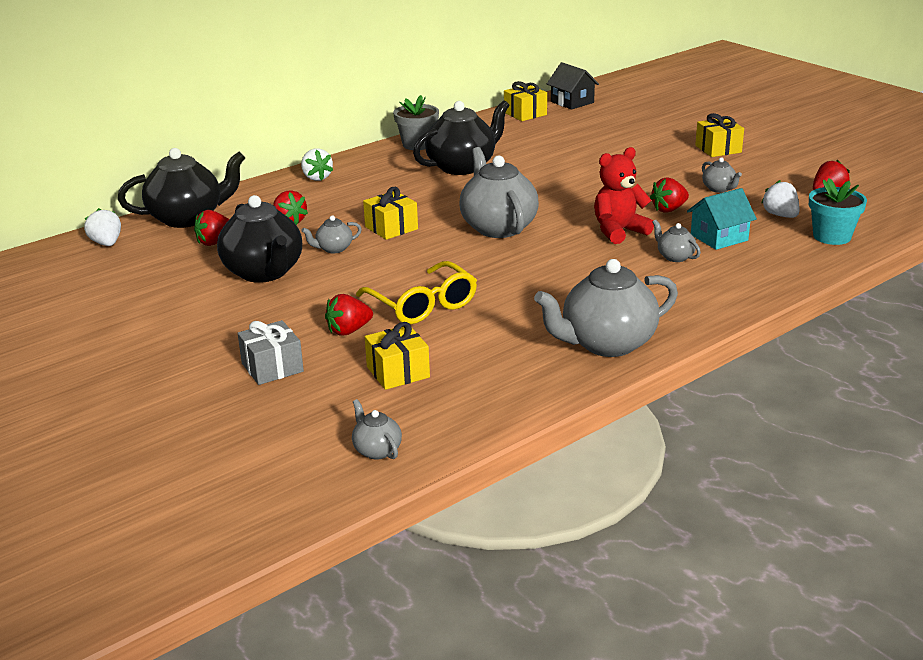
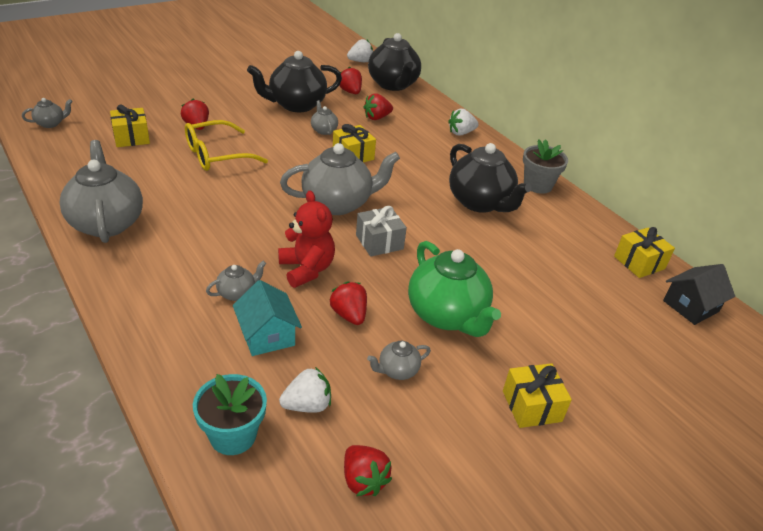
camera: 90 degrees right, 10 degrees up
(272, 367) = (167, 101): grey gift -> grey gift (379, 242)
(642, 175) = (447, 315): none -> green teapot

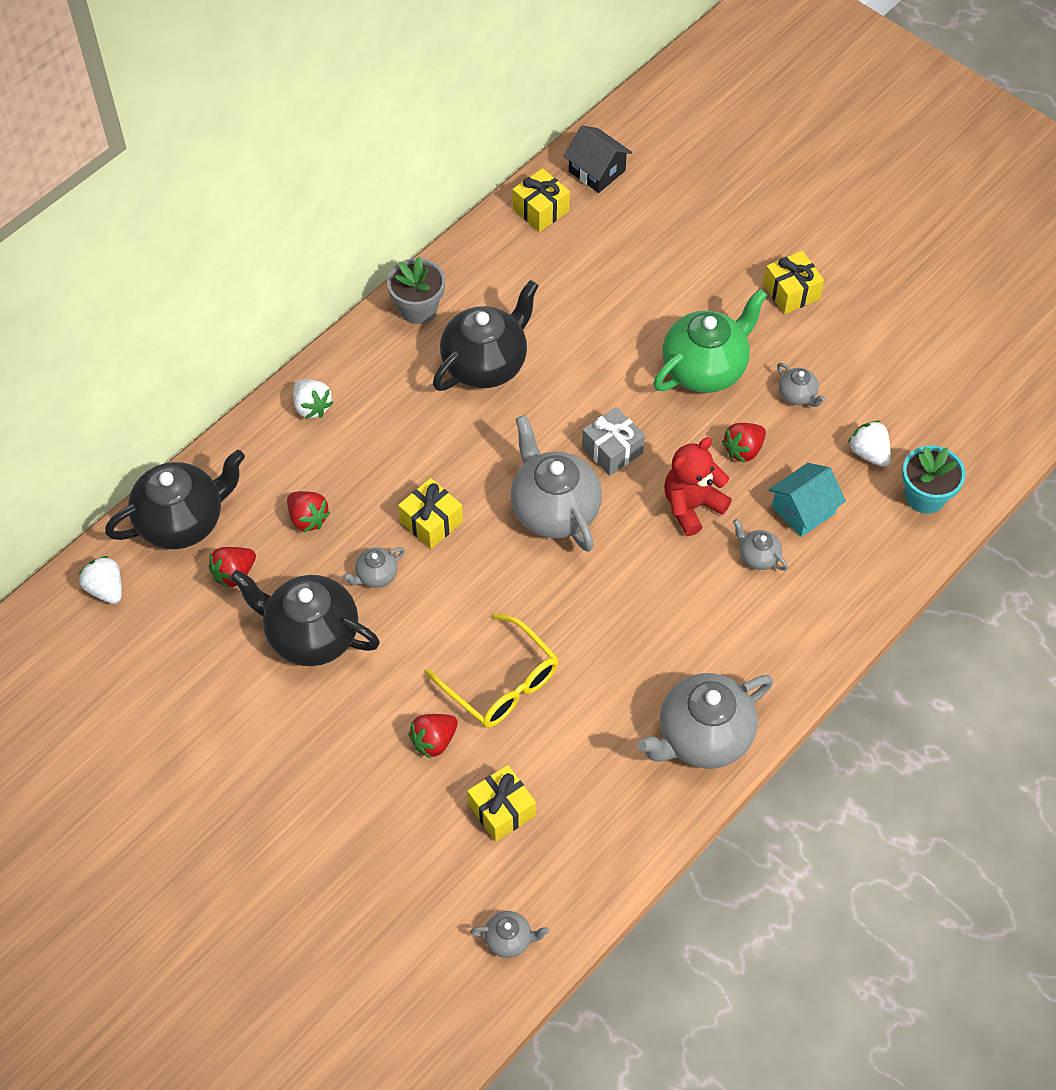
camera: 100 degrees left, 20 degrees up
(51, 123) = (509, 939): grey teapot -> grey teapot turned 135 degrees clockwise
(296, 105) = (311, 635): black teapot -> black teapot turned 150 degrees clockwise
(363, 480) = (921, 395): red strawberry -> none

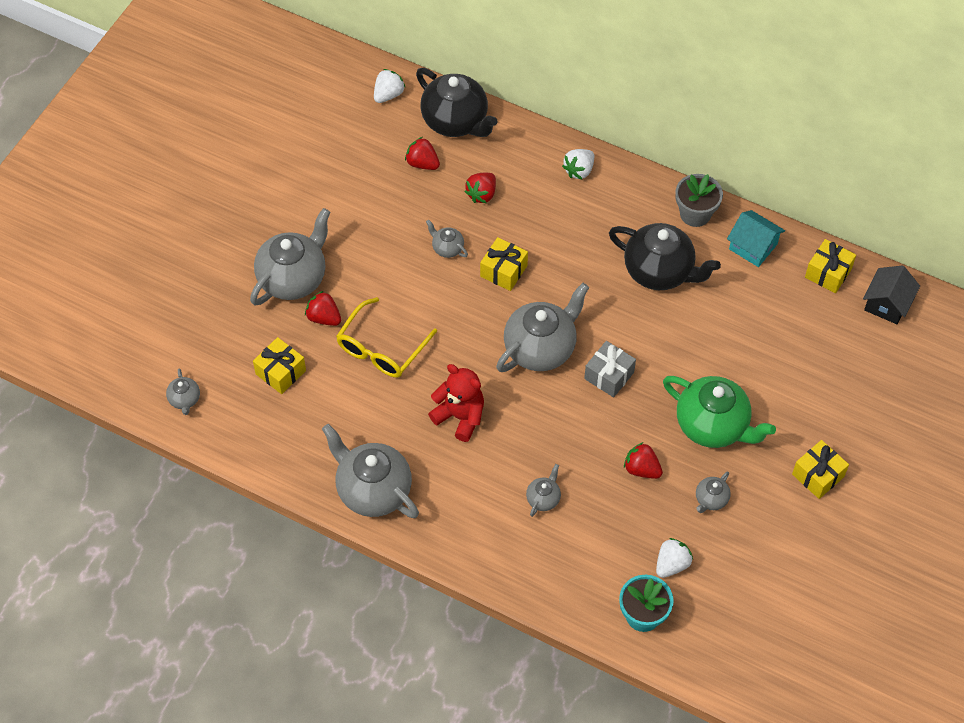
camera: 75 degrees right, 0 degrees up
(311, 635) = (387, 222): black teapot -> none
(360, 765) = (293, 278): none -> grey teapot
(692, 506) = (575, 442): red teddy bear -> red teddy bear (460, 416)
(803, 510) = (598, 524): turquoise house -> turquoise house (753, 246)

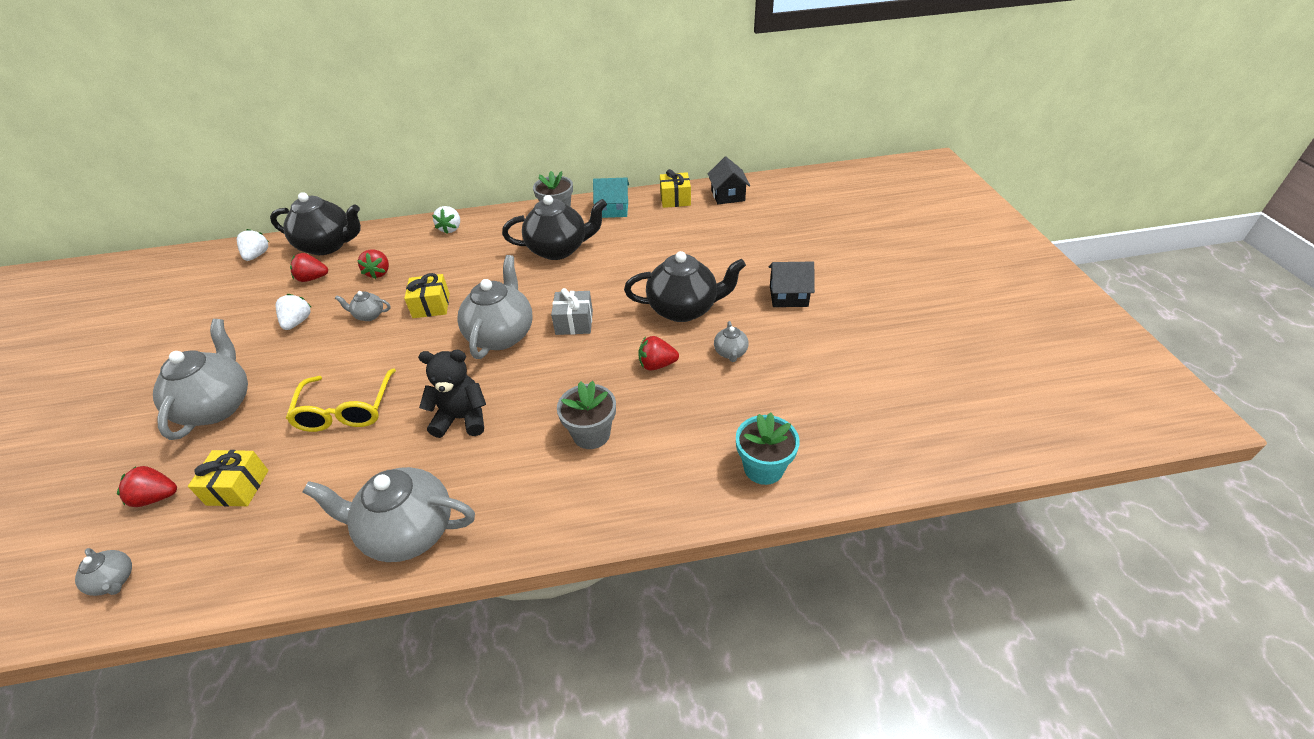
camera: 35 degrees left, 15 degrees down
(324, 317) = (268, 418): red strawberry -> red strawberry (157, 497)
(460, 416) = (462, 418): red teddy bear -> black teddy bear
(543, 498) = (591, 434): grey teapot -> grey flower pot
(671, 564) = (747, 414): white strawberry -> white strawberry (298, 322)
(713, 425) = (684, 309): green teapot -> black teapot
(818, 475) = (788, 296): yellow gift -> black house

